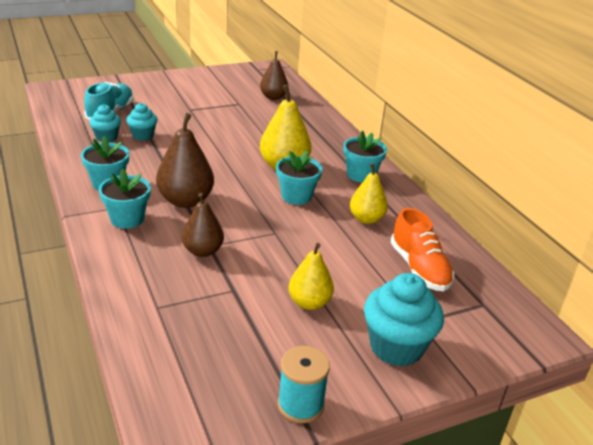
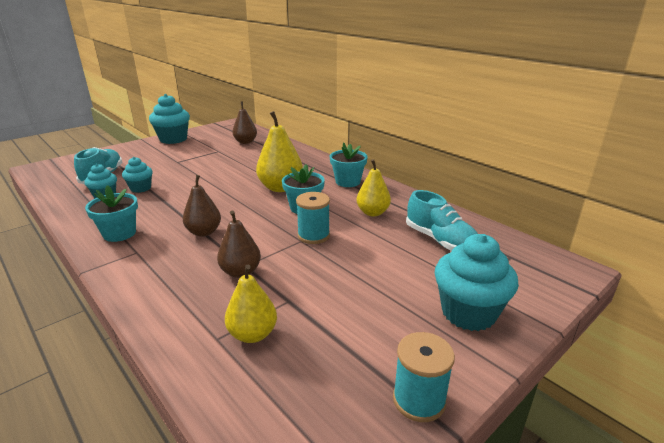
camera: 15 degrees left, 5 degrees down
(127, 219) = (151, 260): turquoise flower pot -> none
(185, 201) = (204, 232): brown pear -> brown pear, size x0.66
(196, 78) = (173, 139): none -> turquoise cupcake
(290, 230) = (313, 235): none -> turquoise spool
(309, 302) = (366, 293): yellow pear -> yellow pear (252, 334)
(419, 268) = (440, 241): orange shoe -> turquoise shoe

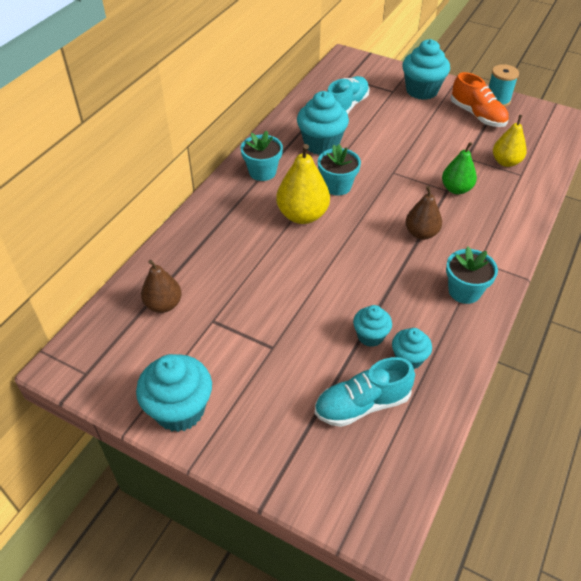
camera: 110 degrees left, 20 degrees up
(240, 272) = (456, 189): brown pear -> green pear
(313, 235) = (381, 167): turquoise spool -> none
(372, 212) = (321, 144): yellow pear -> turquoise cupcake
(380, 351) = (477, 115): none -> orange shoe

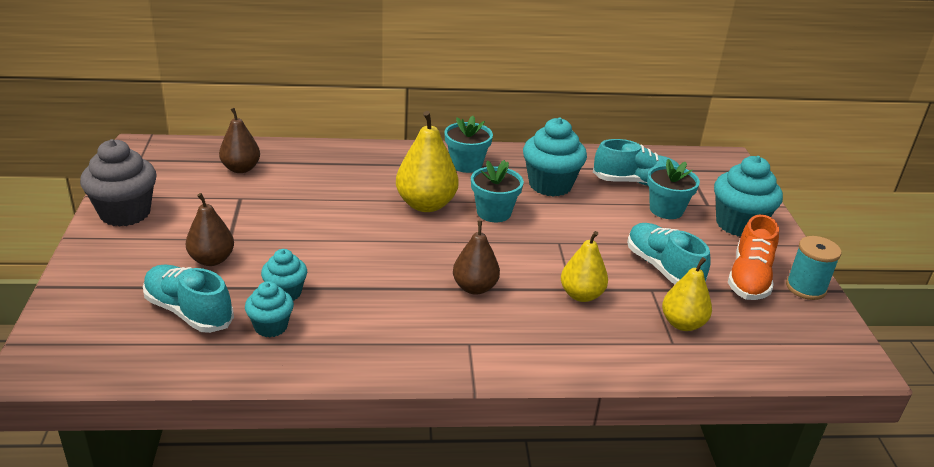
camera: 55 degrees right, 15 degrees down
(179, 410) = (125, 213): turquoise cupcake -> grey cupcake
(297, 368) = (212, 260): none -> brown pear
(448, 142) = (662, 268): none -> turquoise shoe
(456, 189) = (581, 295): green pear -> yellow pear
(464, 291) = (407, 343): turquoise flower pot -> turquoise flower pot (666, 210)

